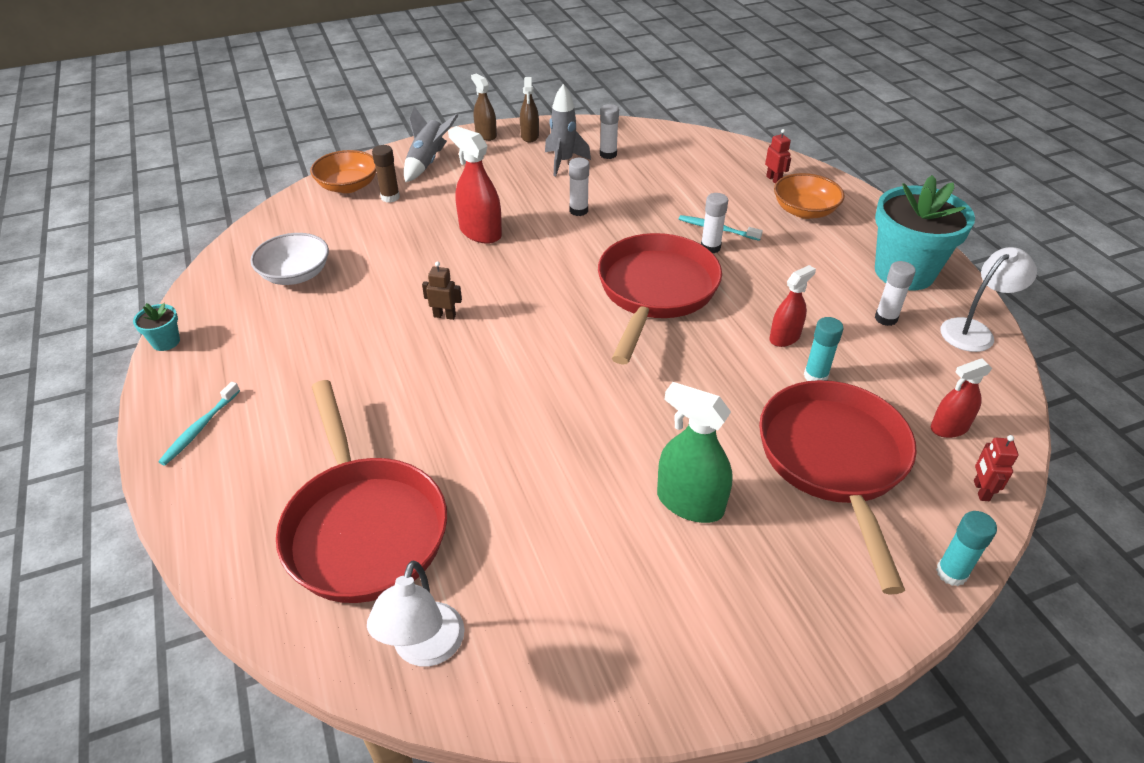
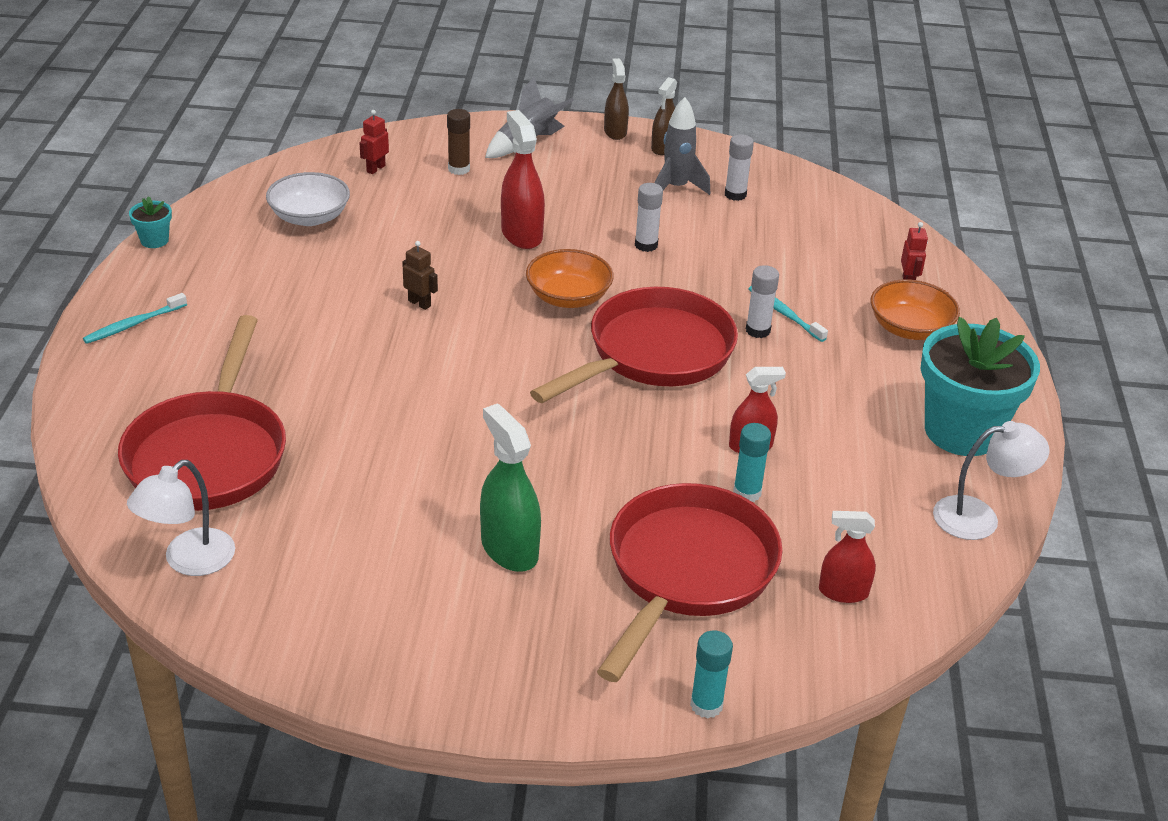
camera: 25 degrees right, 5 degrees down
(348, 186) = (425, 144): orange bowl -> orange bowl (568, 297)
(886, 318) = (886, 468): white glue stick -> none
(981, 491) = (814, 656): red robot -> red robot (375, 169)

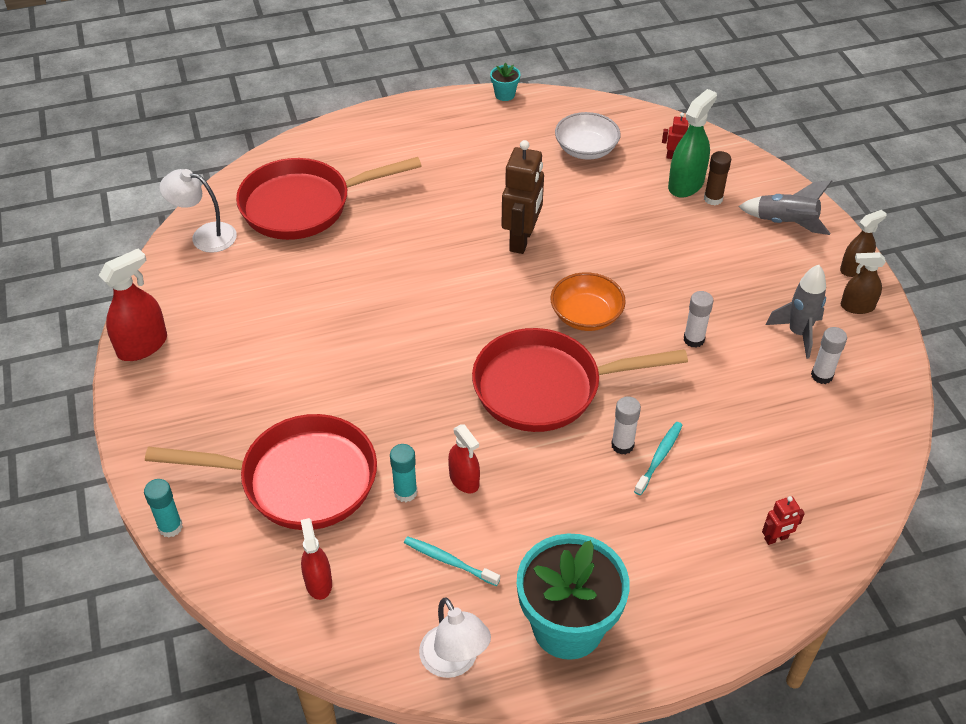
camera: 70 degrees right, 10 degrees up
(133, 324) = (410, 123): turquoise toothbrush -> turquoise toothbrush (449, 561)
(419, 303) = (522, 240): brown robot -> brown robot, size x2.12
(509, 549) = (280, 376): green spray bottle -> green spray bottle (686, 184)
(521, 234) = (650, 263): red spray bottle -> red spray bottle (142, 346)
(653, 354) = (545, 387): red pan -> red pan turned 150 degrees clockwise
(909, 328) = (701, 555): orange bowl -> none

